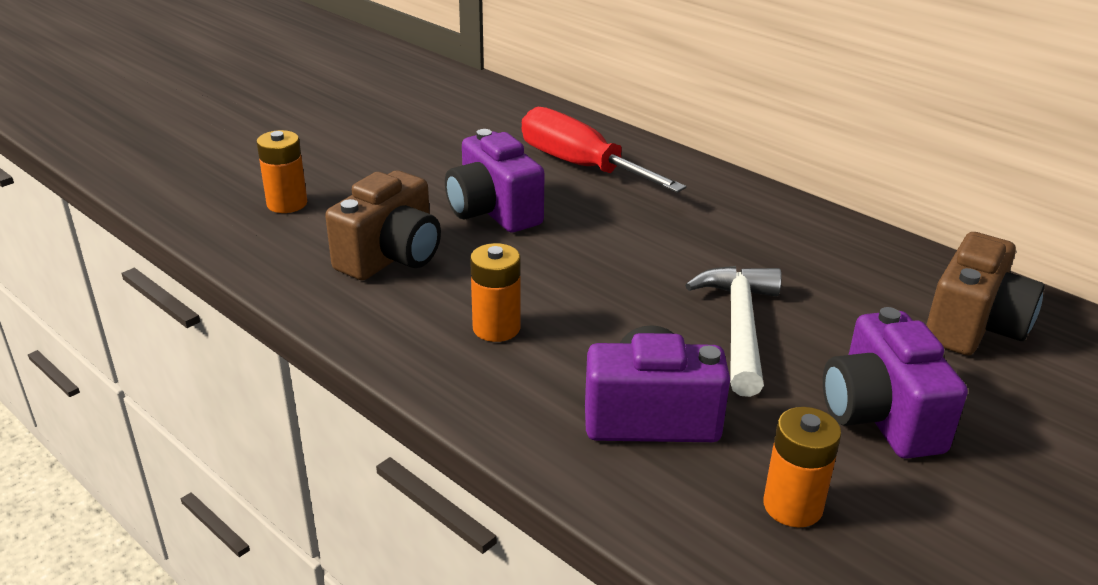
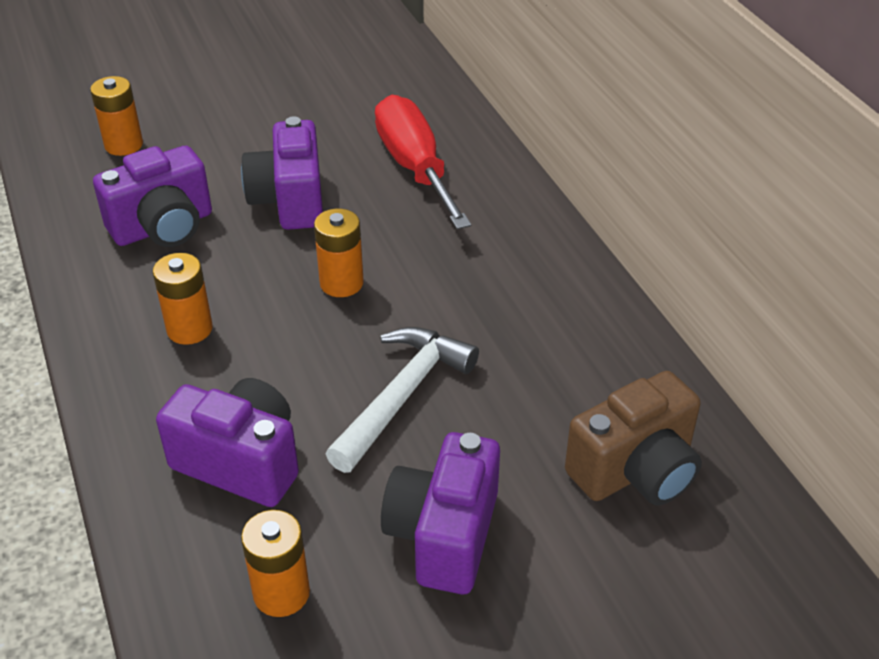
camera: 25 degrees right, 10 degrees up
(391, 257) = (163, 227): brown camera -> purple camera
(602, 260) = (341, 283): none -> orange battery

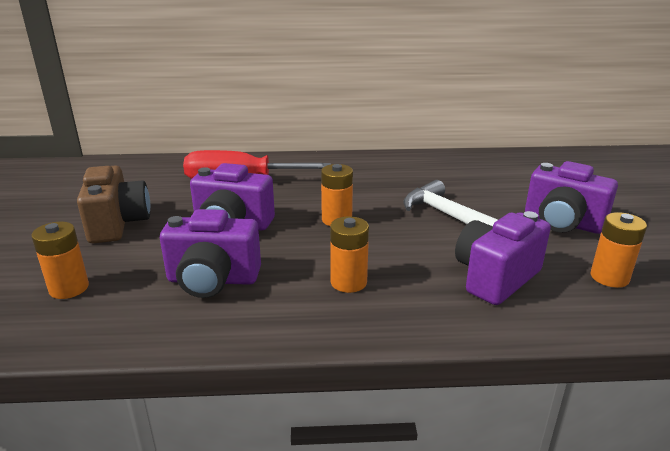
camera: 70 degrees left, 15 degrees down
(163, 227) = (213, 280): purple camera -> purple camera turned 105 degrees clockwise
(635, 470) = (521, 173): brown camera -> brown camera (118, 224)

